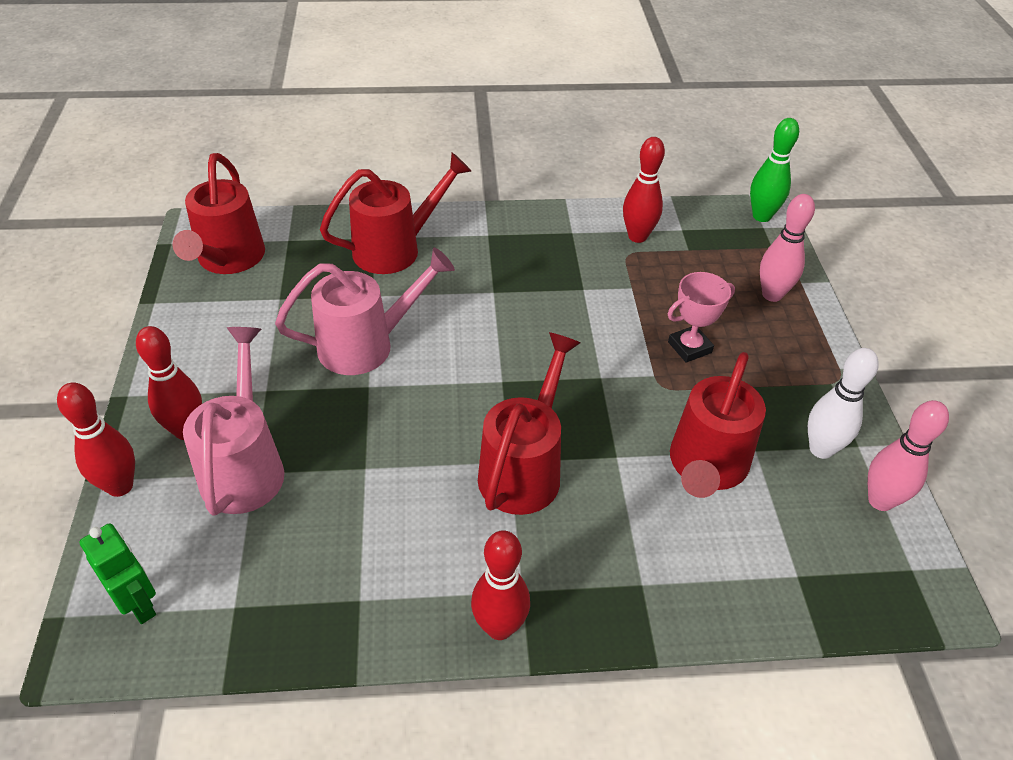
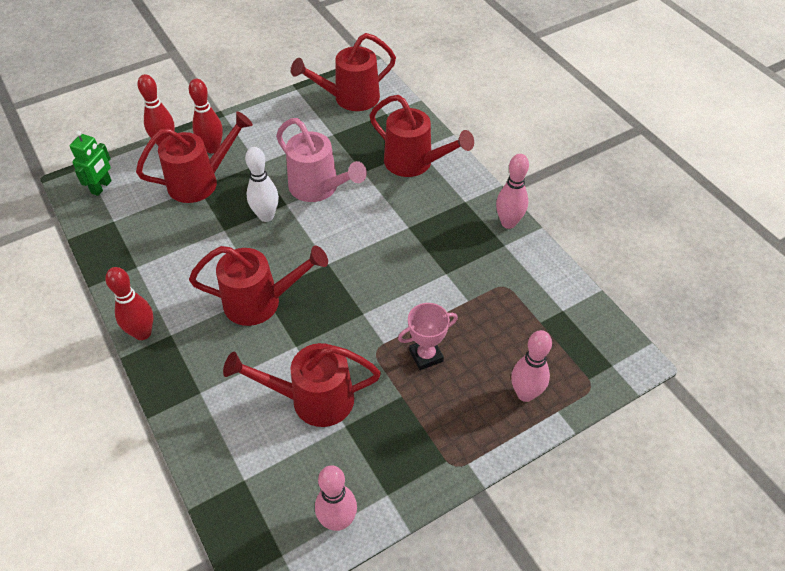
camera: 65 degrees right, 5 degrees up
(245, 466) = (200, 182): pink watering can -> red watering can
(543, 217) = (508, 223): none -> pink bowling pin
(637, 236) = (530, 285): red bowling pin -> none
(689, 347) = (426, 355): pink trophy -> pink trophy turned 60 degrees counterclockwise
(761, 216) = (626, 360): green bowling pin -> none
(821, 449) = (369, 469): white bowling pin -> white bowling pin (266, 216)

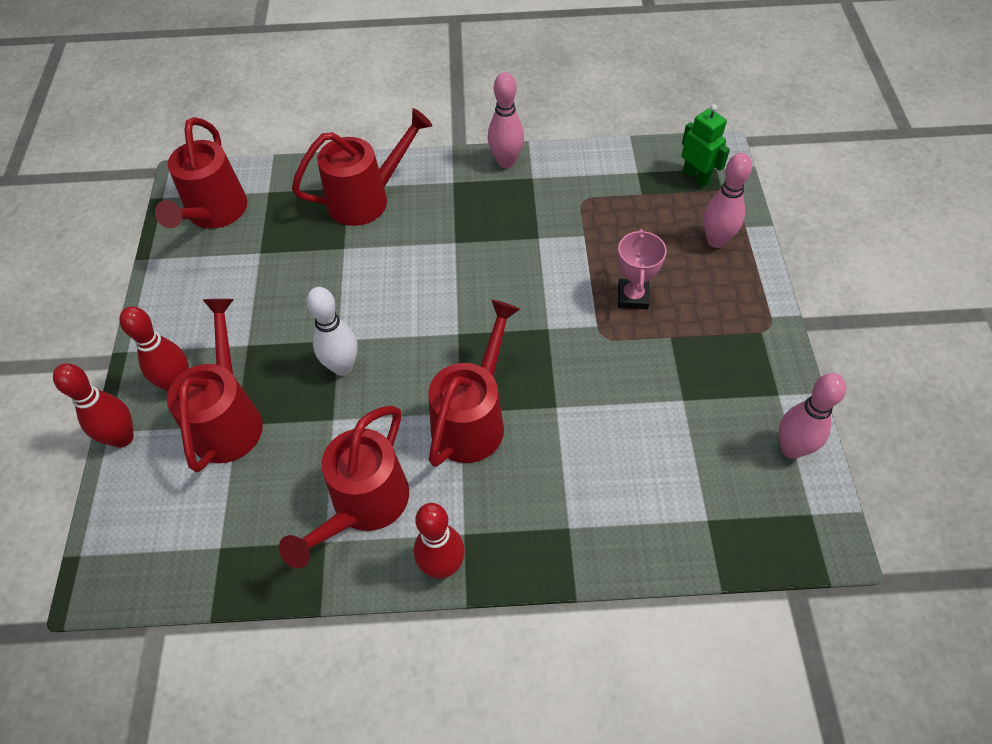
camera: 60 degrees left, 5 degrees up
(102, 187) = (141, 545): green robot -> green robot (696, 176)
(312, 399) = (636, 417): red watering can -> red watering can (363, 506)
(319, 188) = (337, 299): pink watering can -> none

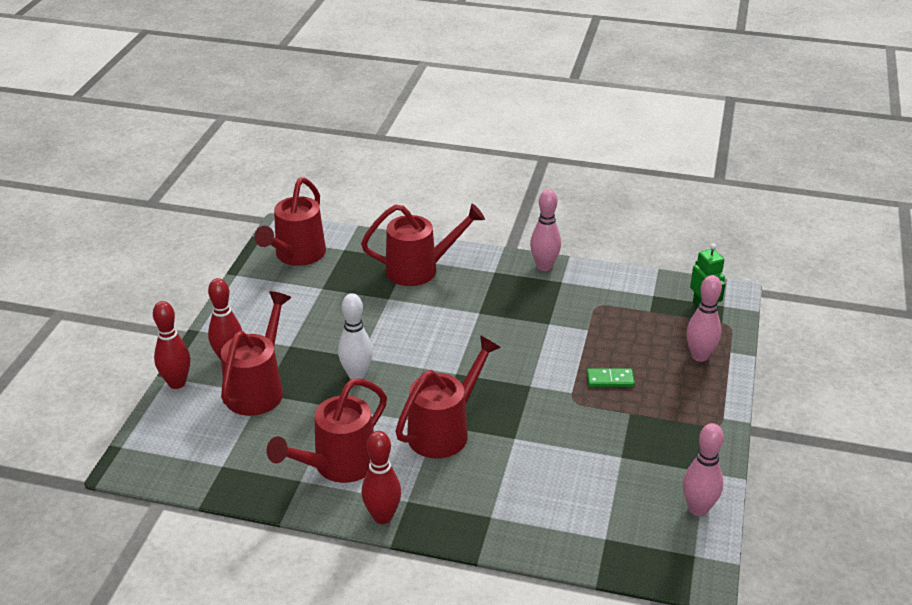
camera: 15 degrees right, 20 degrees down
(632, 297) = (610, 379): pink trophy -> green domino

